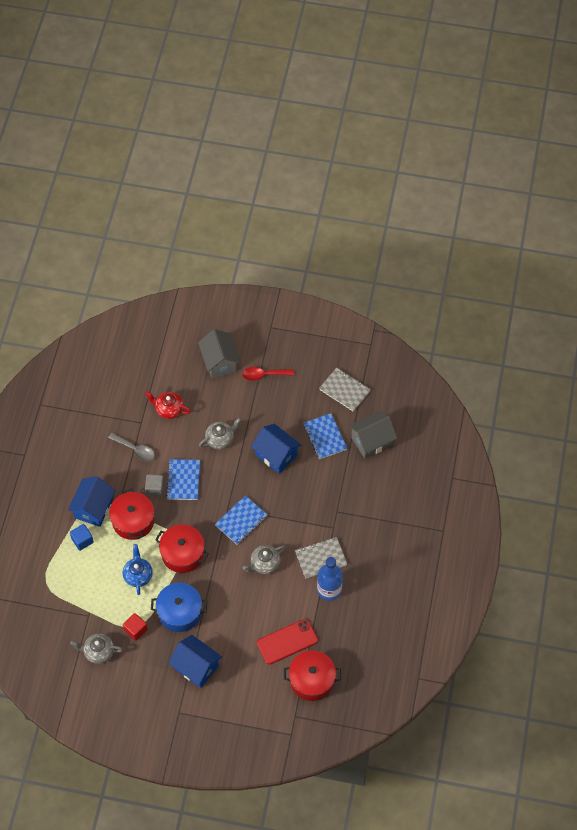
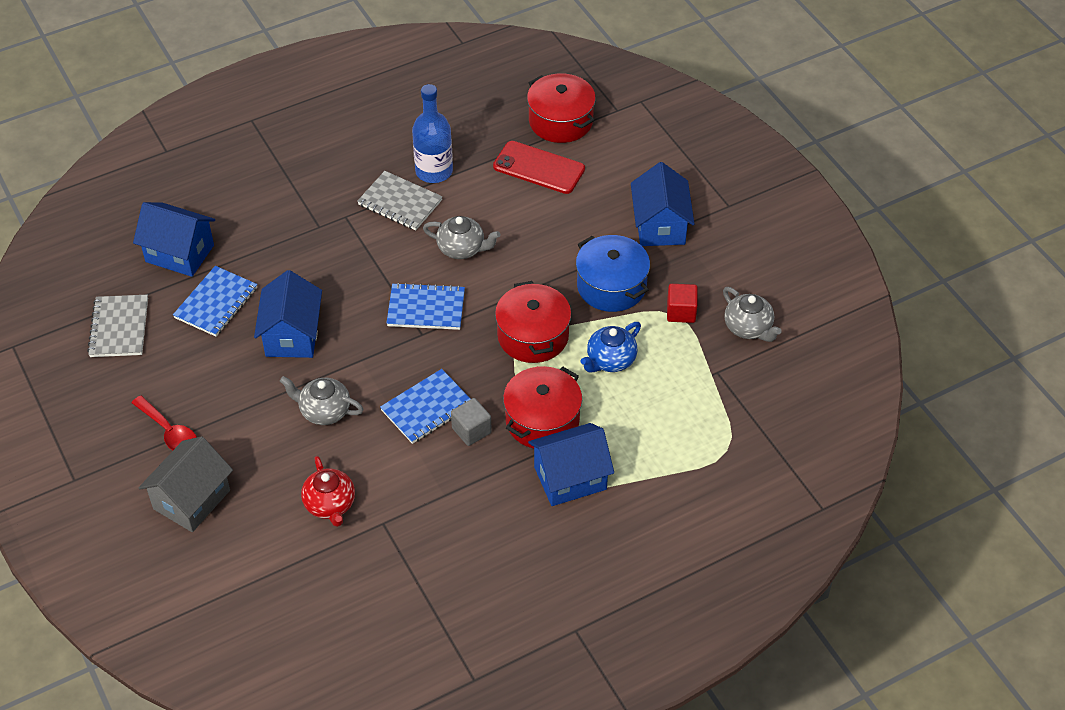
camera: 130 degrees left, 10 degrees down
(82, 540) = (628, 455): blue cube -> none
(135, 450) = (434, 497): grey spoon -> none
(371, 441) = (179, 253): grey house -> blue house

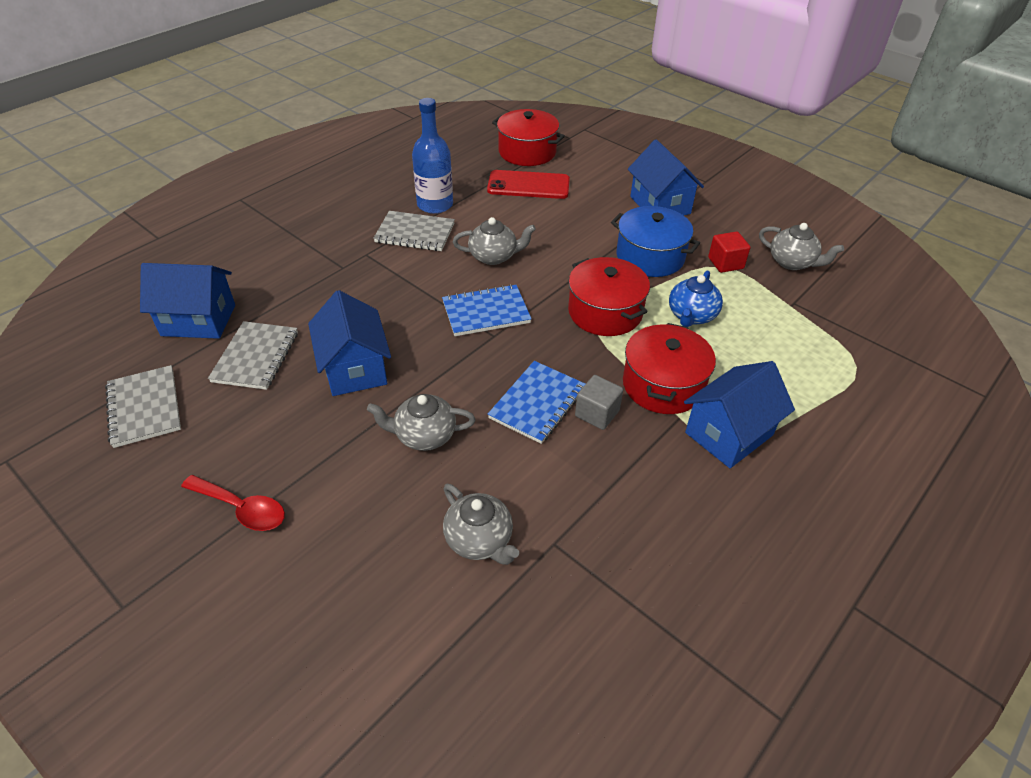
camera: 20 degrees left, 5 degrees down
(192, 499) = (298, 586): grey house -> none
(216, 303) = (255, 357): blue notebook -> grey notebook
(330, 504) = (479, 540): red teapot -> grey teapot

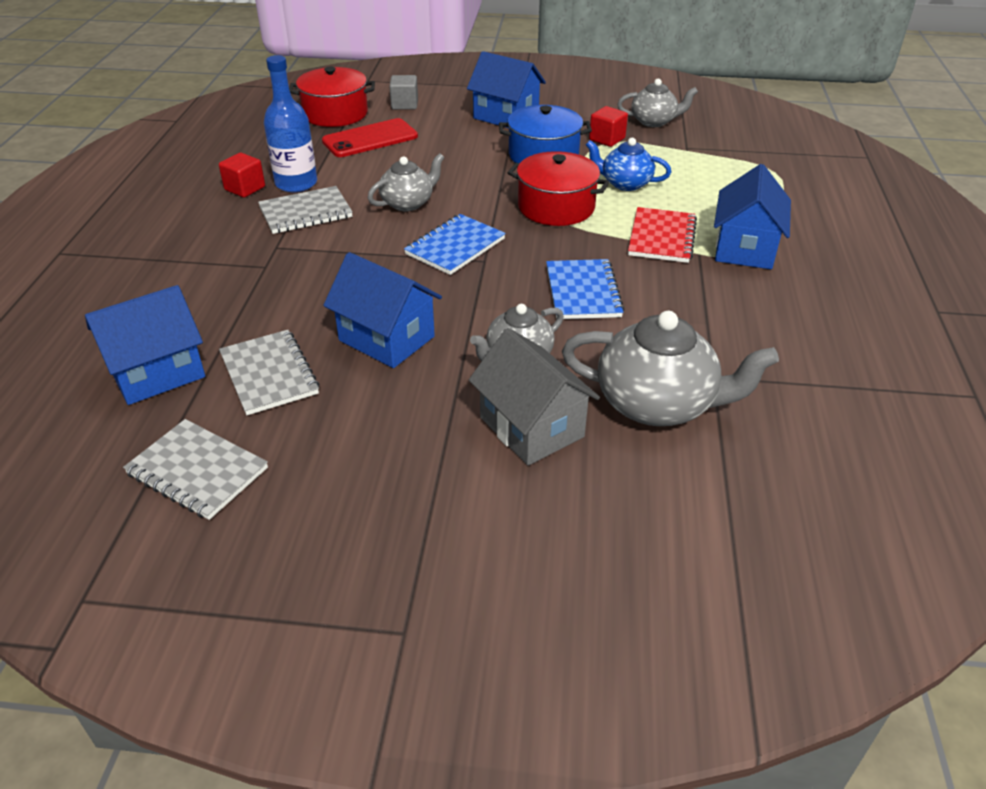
camera: 35 degrees left, 5 degrees down
(241, 509) = (420, 494): red spoon -> none
(368, 501) = (531, 427): none -> grey house
(397, 195) = (245, 188): none -> red cube
(479, 540) = (657, 404): grey teapot -> grey teapot, size x1.66
(597, 413) = (637, 278): grey cube -> grey cube (404, 104)
(663, 385) = (661, 237): red pot -> red notebook
(691, 315) = (625, 183): blue teapot -> blue teapot turned 120 degrees clockwise

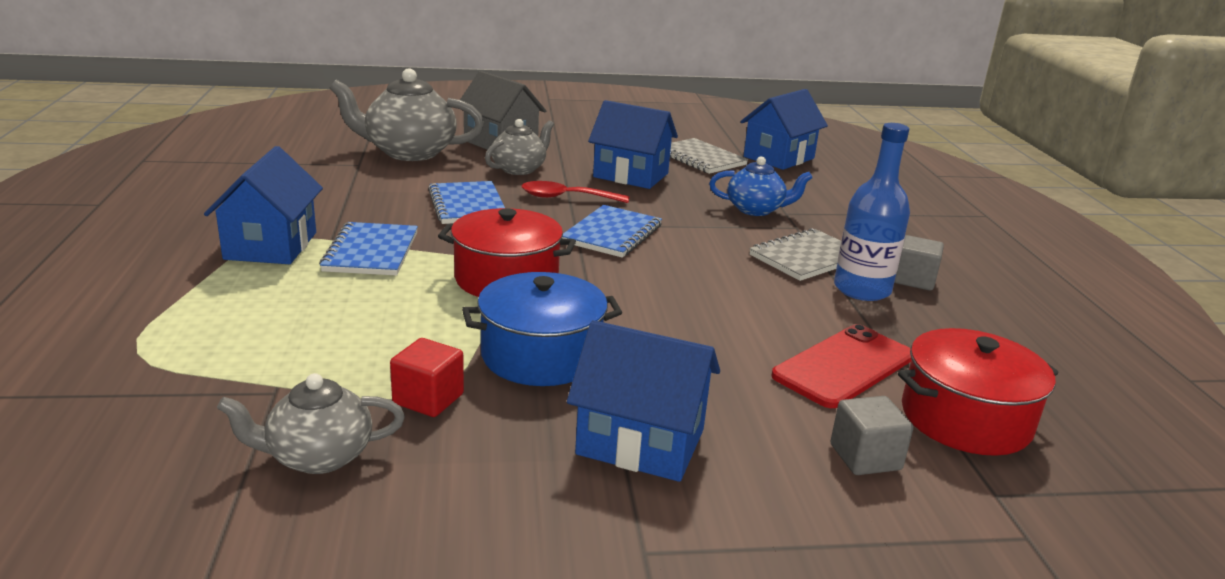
camera: 165 degrees right, 15 degrees down
(197, 471) = (697, 128): grey notebook -> none
(245, 188) = (914, 280): red cube -> grey cube
(408, 203) = (698, 273): grey teapot -> none
(478, 299) = (567, 198): none -> red spoon
(625, 183) = (406, 315): blue teapot -> blue teapot (755, 210)
(661, 237) = (371, 252): red notebook -> blue notebook

